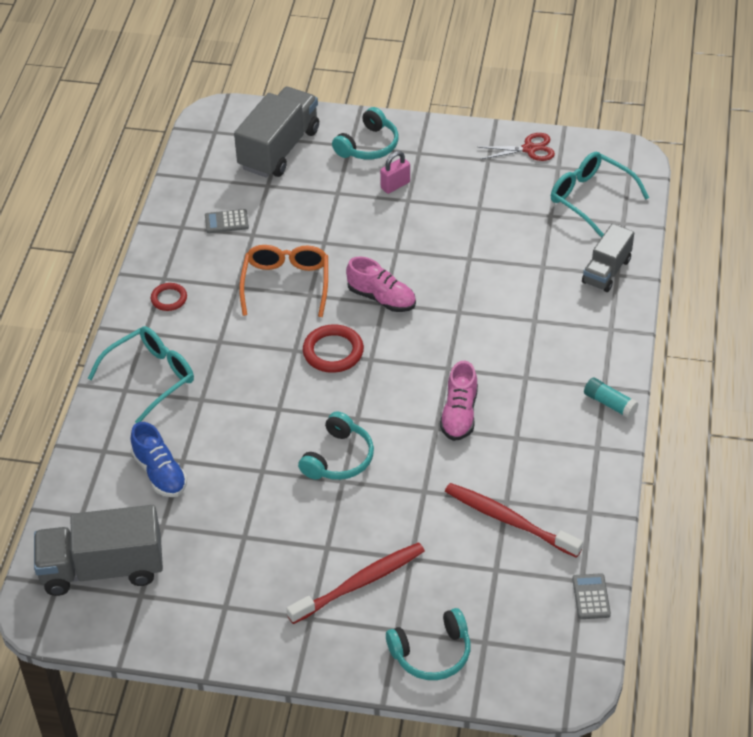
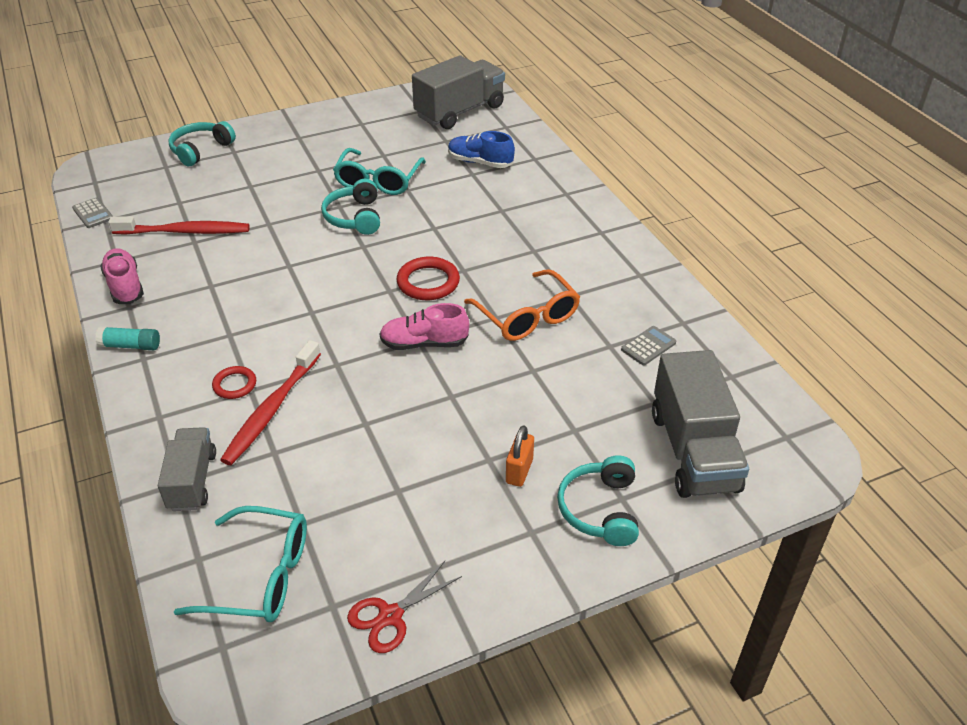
camera: 145 degrees right, 5 degrees down
(151, 377) = (557, 208): turquoise glasses -> turquoise glasses (378, 181)
(169, 299) = (614, 262): red ring -> red ring (235, 385)
(359, 583) = (278, 162): red toothbrush -> red toothbrush (272, 409)
(395, 185) = (519, 471): pink padlock -> orange padlock
(459, 414) = (274, 282): pink shoe -> pink shoe (125, 286)

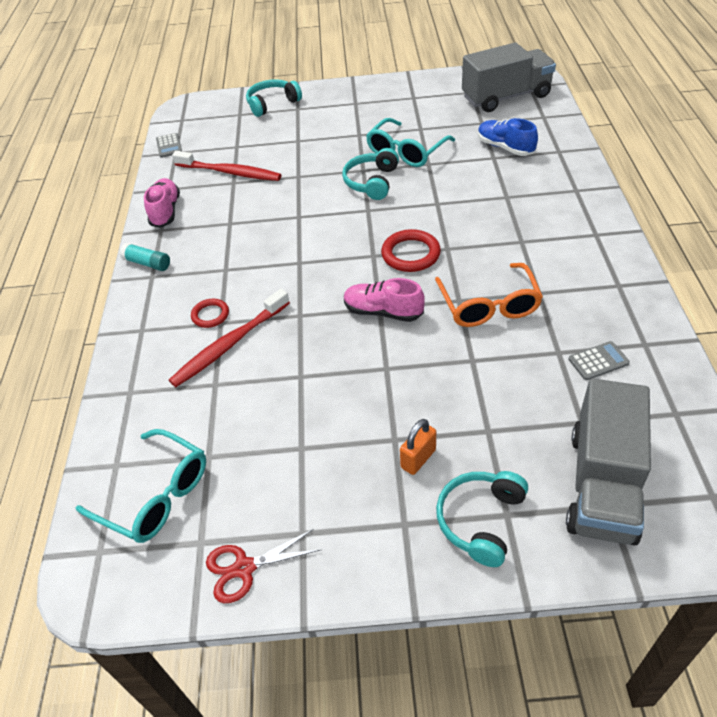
camera: 25 degrees right, 5 degrees up
(192, 481) = (141, 393): grey truck -> none

